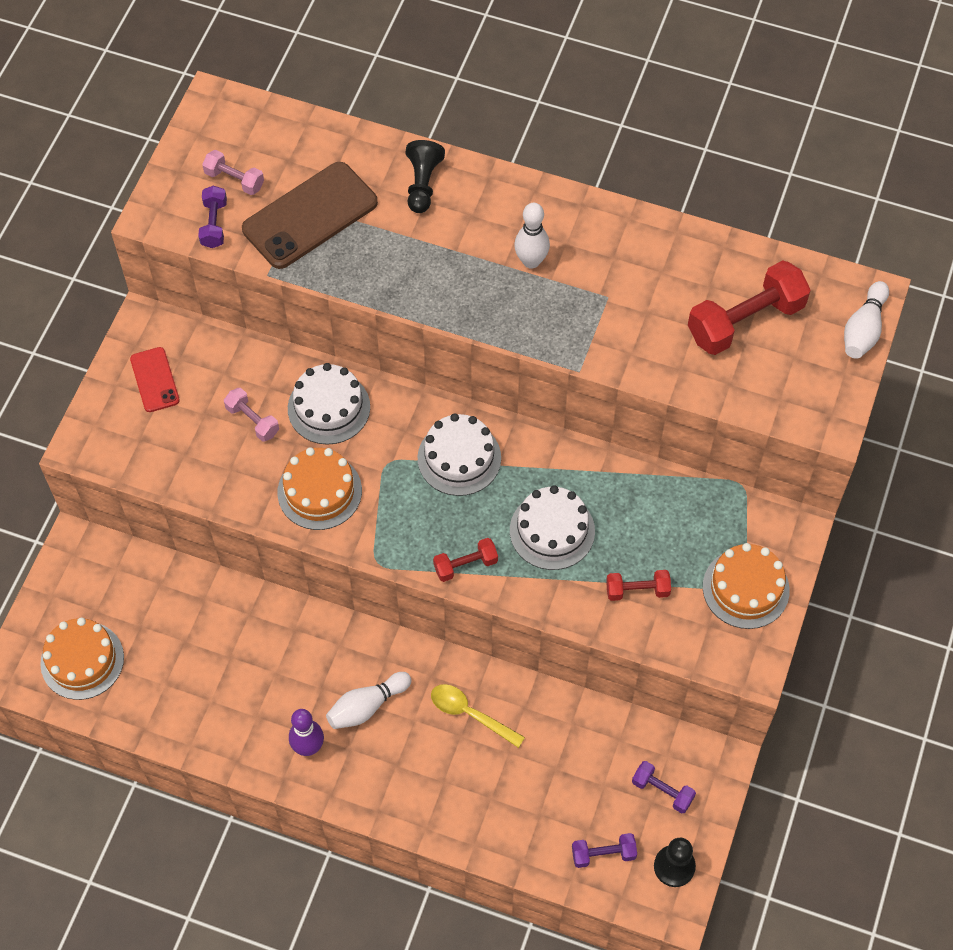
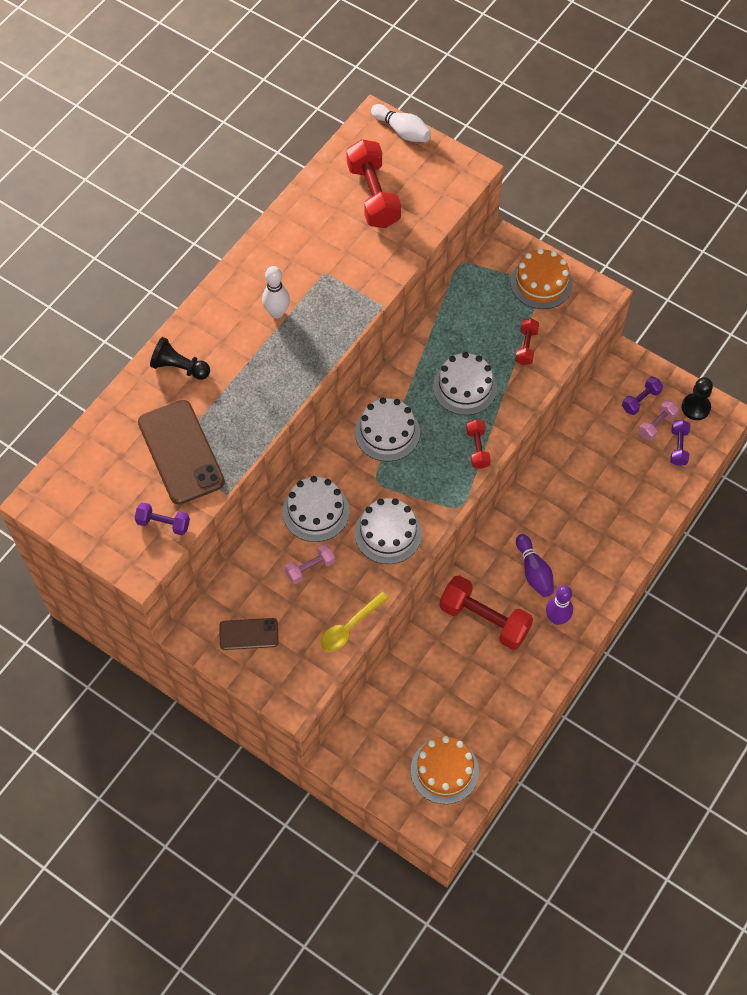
camera: 75 degrees left, 0 degrees up
(155, 380) = (249, 634): red phone -> brown phone
(234, 180) = (124, 500): pink dumbbell -> pink dumbbell (657, 425)
(286, 662) = (484, 619): none -> red dumbbell
(319, 491) = (388, 533): orange cake -> white cake
(367, 706) = (534, 571): white bowling pin -> purple bowling pin
(470, 714) = (556, 505): yellow spoon -> yellow spoon (350, 627)

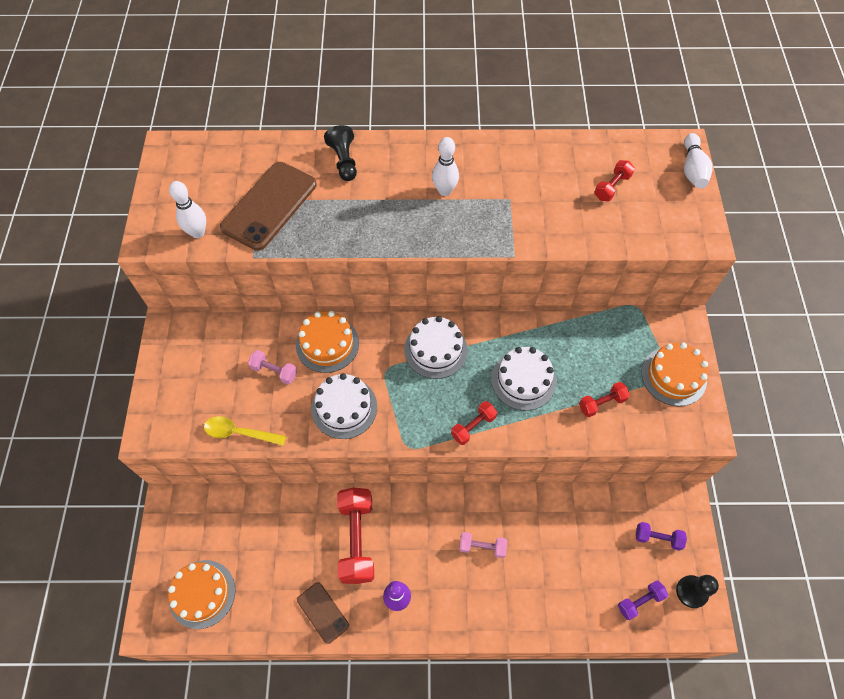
camera: 55 degrees right, 0 degrees up
(163, 523) = (198, 232): purple dumbbell -> white bowling pin
(249, 634) = (189, 365): brown phone -> brown phone (323, 612)
(316, 511) = (327, 344): white cake -> orange cake
(373, 195) = (612, 187): red dumbbell -> red dumbbell, size x0.52
(534, 571) = (428, 551): purple bowling pin -> none
(657, 425) = (646, 567): pink dumbbell -> pink dumbbell (482, 547)

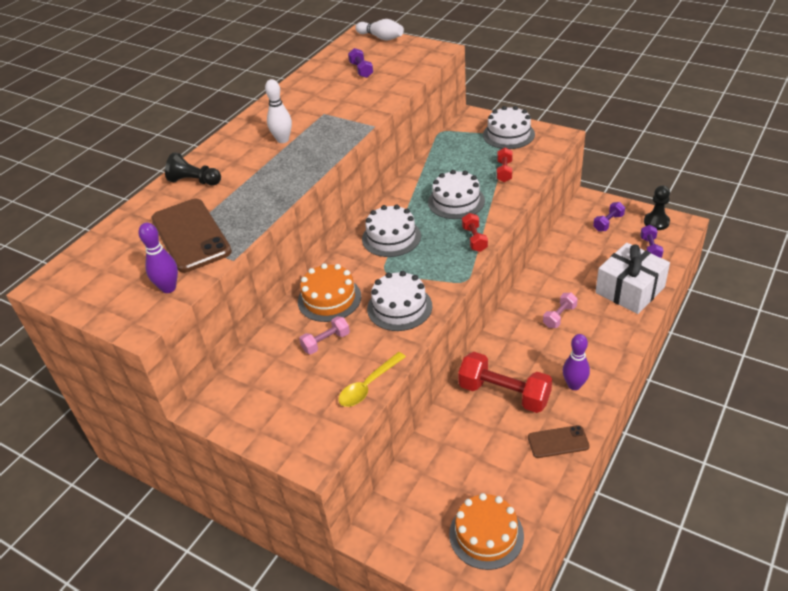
camera: 55 degrees left, 20 degrees down
(198, 232) = (168, 288): white bowling pin -> purple bowling pin
(560, 603) = (630, 290): none -> white gift
(612, 187) = (361, 70): red dumbbell -> purple dumbbell
(673, 376) = (508, 134): orange cake -> white cake

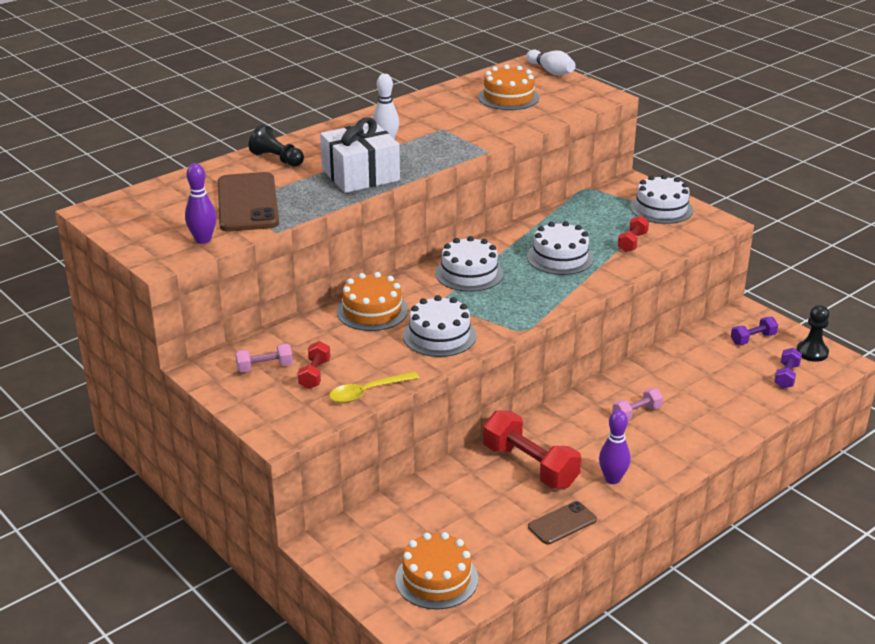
camera: 15 degrees right, 10 degrees down
(326, 342) = (347, 346): pink dumbbell -> pink dumbbell (265, 367)
(361, 70) = (508, 97): purple dumbbell -> orange cake
(474, 239) = (557, 296): red dumbbell -> red dumbbell (314, 374)
(558, 442) = (562, 523): brown phone -> brown phone turned 45 degrees counterclockwise
(630, 290) = (735, 409): white gift -> white gift (360, 175)

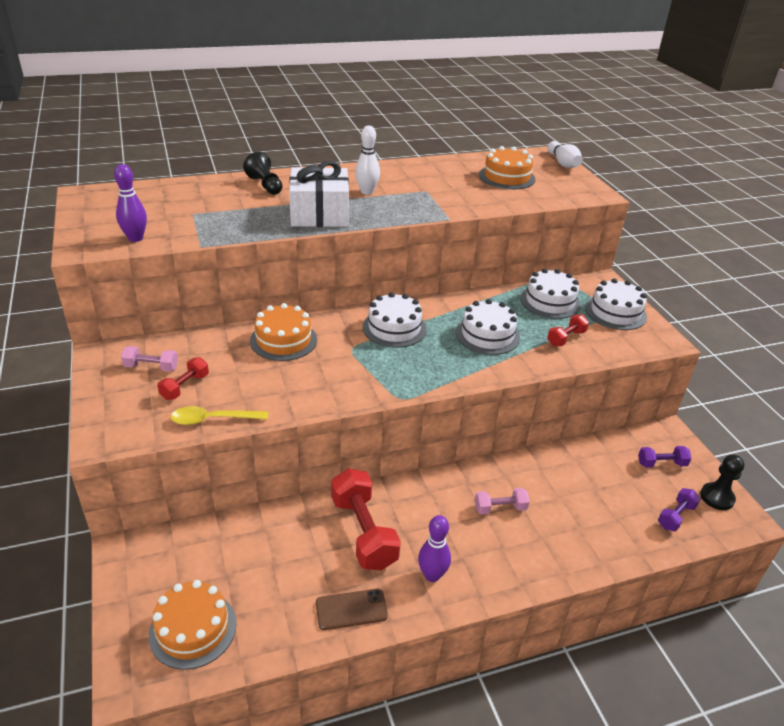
camera: 20 degrees right, 5 degrees up
(248, 203) = (204, 216): brown phone -> none
(439, 336) = (321, 381): white cake -> white cake (550, 301)

